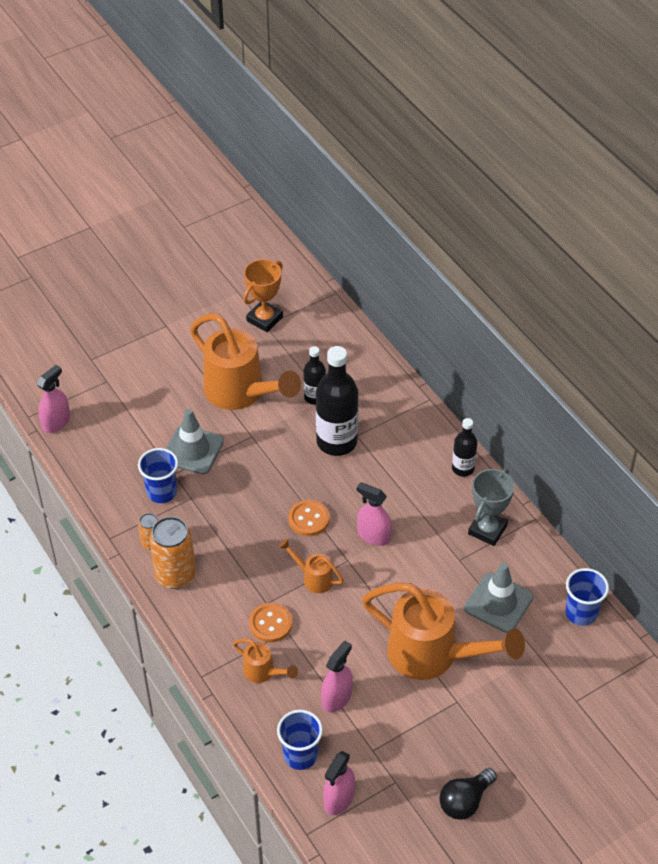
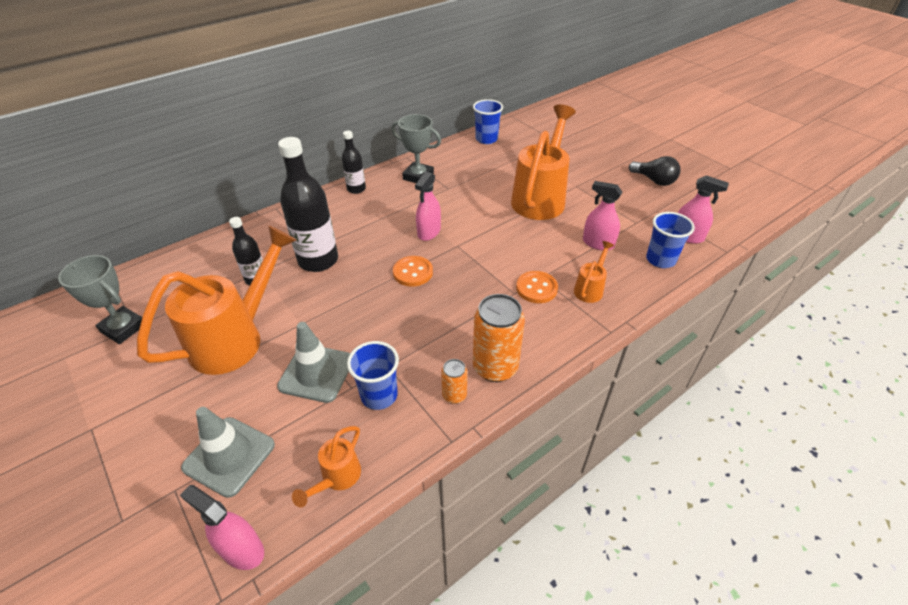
camera: 95 degrees left, 5 degrees down
(264, 319) = (123, 328): orange trophy -> grey trophy
(313, 578) = (480, 265): orange watering can -> orange watering can (337, 478)
(498, 603) = (485, 170): grey traffic cone -> grey traffic cone (229, 456)

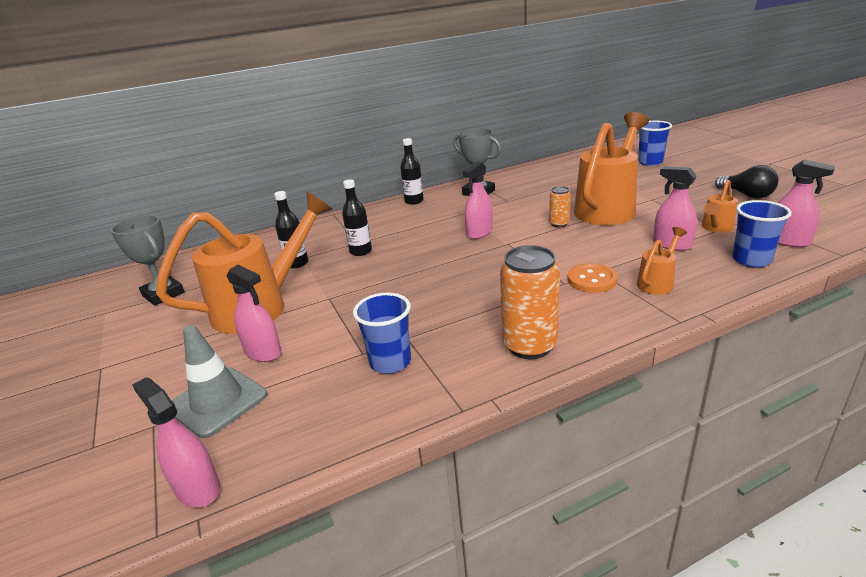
camera: 15 degrees right, 15 degrees down
(256, 394) = (263, 352): none -> pink spray bottle
(316, 373) = (330, 338): grey traffic cone -> none
(318, 260) = (360, 251): black bottle -> black bottle, size x0.55
(337, 478) = (321, 433): orange watering can -> orange watering can (715, 228)
(413, 272) = (454, 263): orange button -> none
(454, 395) = (475, 368): orange can -> orange can (559, 224)
(486, 139) = (556, 166): blue cup -> blue cup (650, 162)

